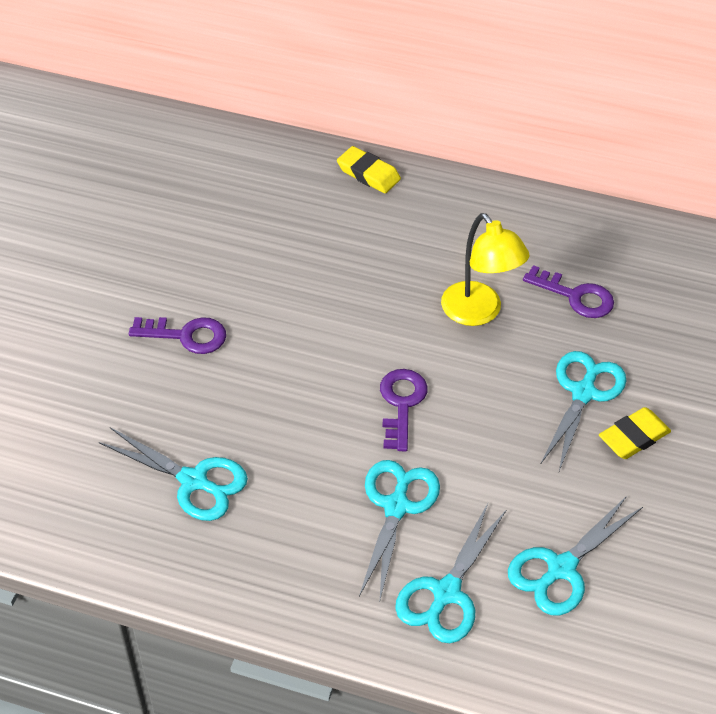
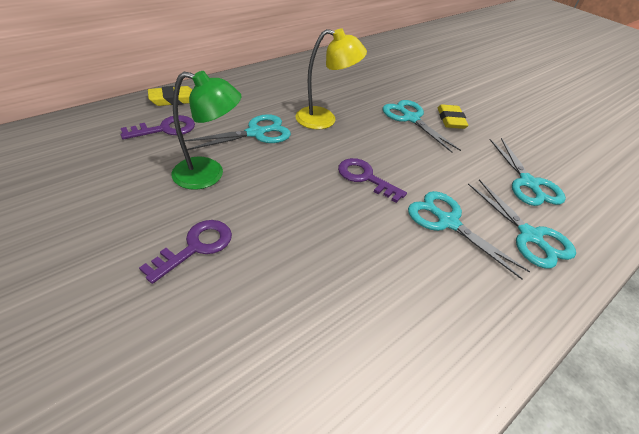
camera: 60 degrees left, 5 degrees down
(193, 481) = (349, 324): turquoise scissors -> turquoise scissors (256, 133)
(280, 283) = (209, 175): none -> green lamp
(576, 296) = (345, 90): purple key -> purple key (165, 129)

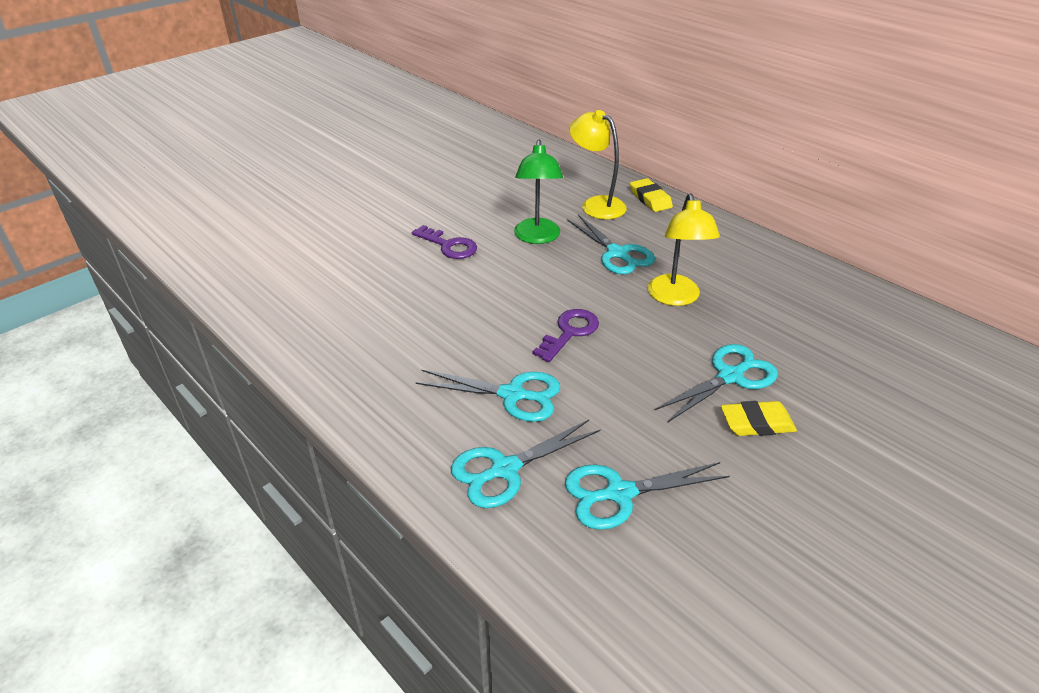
camera: 90 degrees right, 5 degrees down
(165, 129) = (596, 205): purple key -> yellow lamp
(447, 222) = (512, 395): turquoise scissors -> turquoise scissors turned 60 degrees clockwise

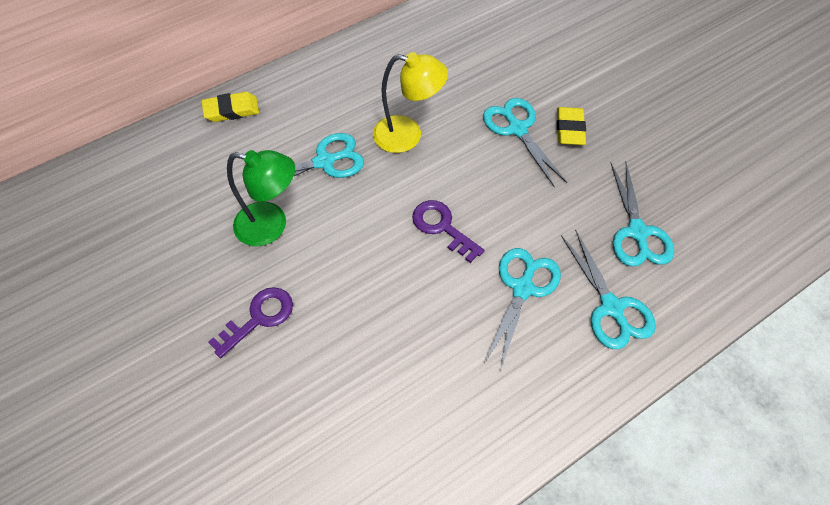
camera: 80 degrees left, 20 degrees up
(596, 205) = (224, 159): yellow lamp -> none

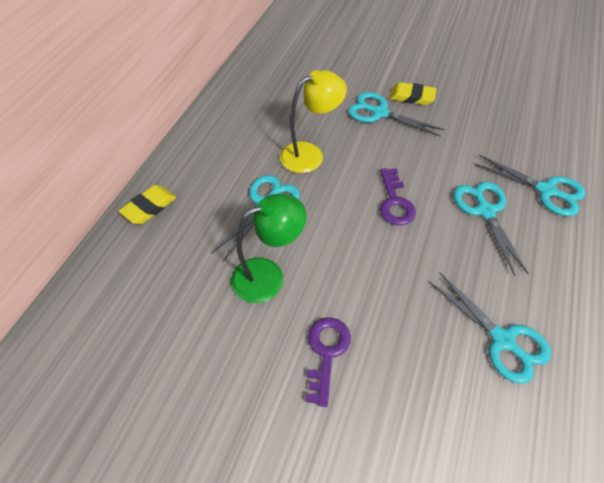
camera: 35 degrees left, 5 degrees down
(442, 227) = (394, 202): purple key -> purple key turned 105 degrees counterclockwise
(569, 129) = (412, 97): yellow eraser -> yellow eraser turned 45 degrees counterclockwise
(637, 232) = (513, 137): turquoise scissors -> turquoise scissors (502, 340)

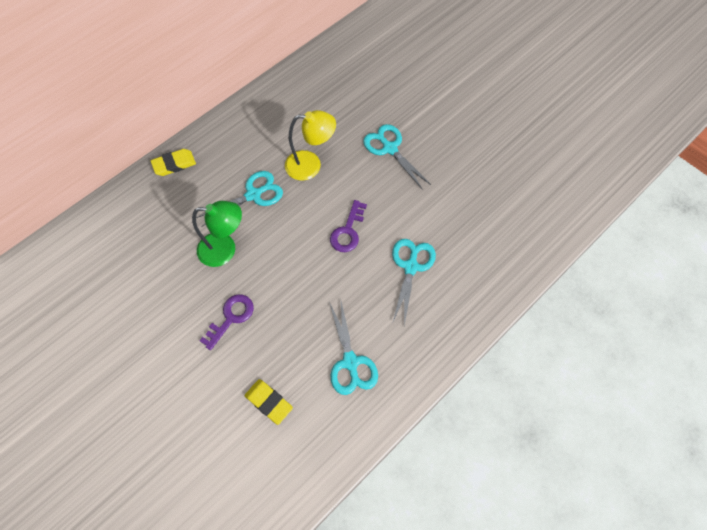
camera: 25 degrees right, 10 degrees up
(412, 97) = (427, 143): yellow eraser -> yellow eraser (269, 402)
(546, 191) = (472, 270): turquoise scissors -> none

